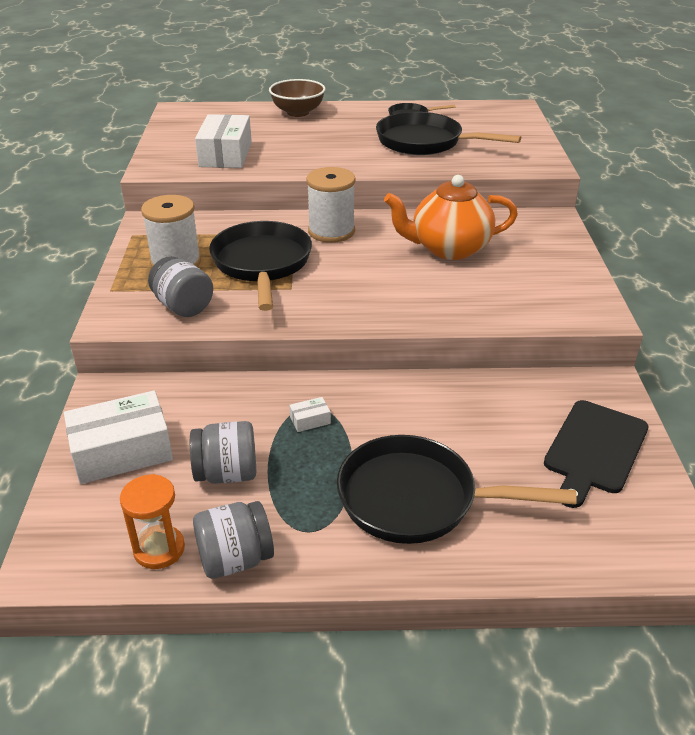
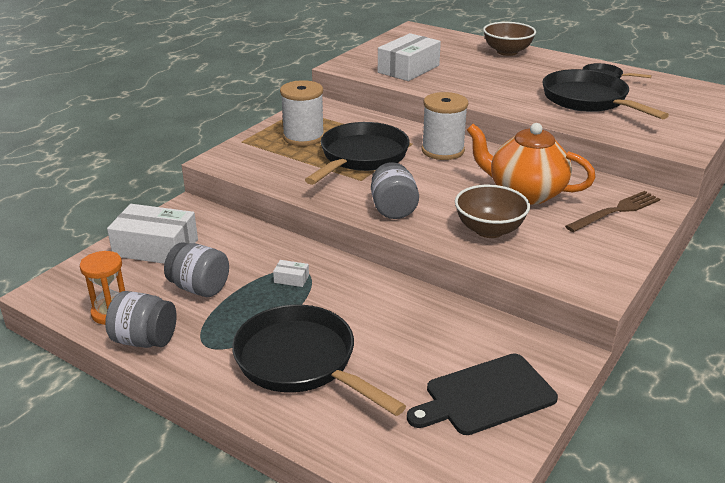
camera: 35 degrees right, 5 degrees down
(183, 306) = (273, 167): grey jar -> grey jar (393, 209)
(461, 295) = (489, 230): none -> brown bowl
(535, 240) = (615, 211): none -> brown fork

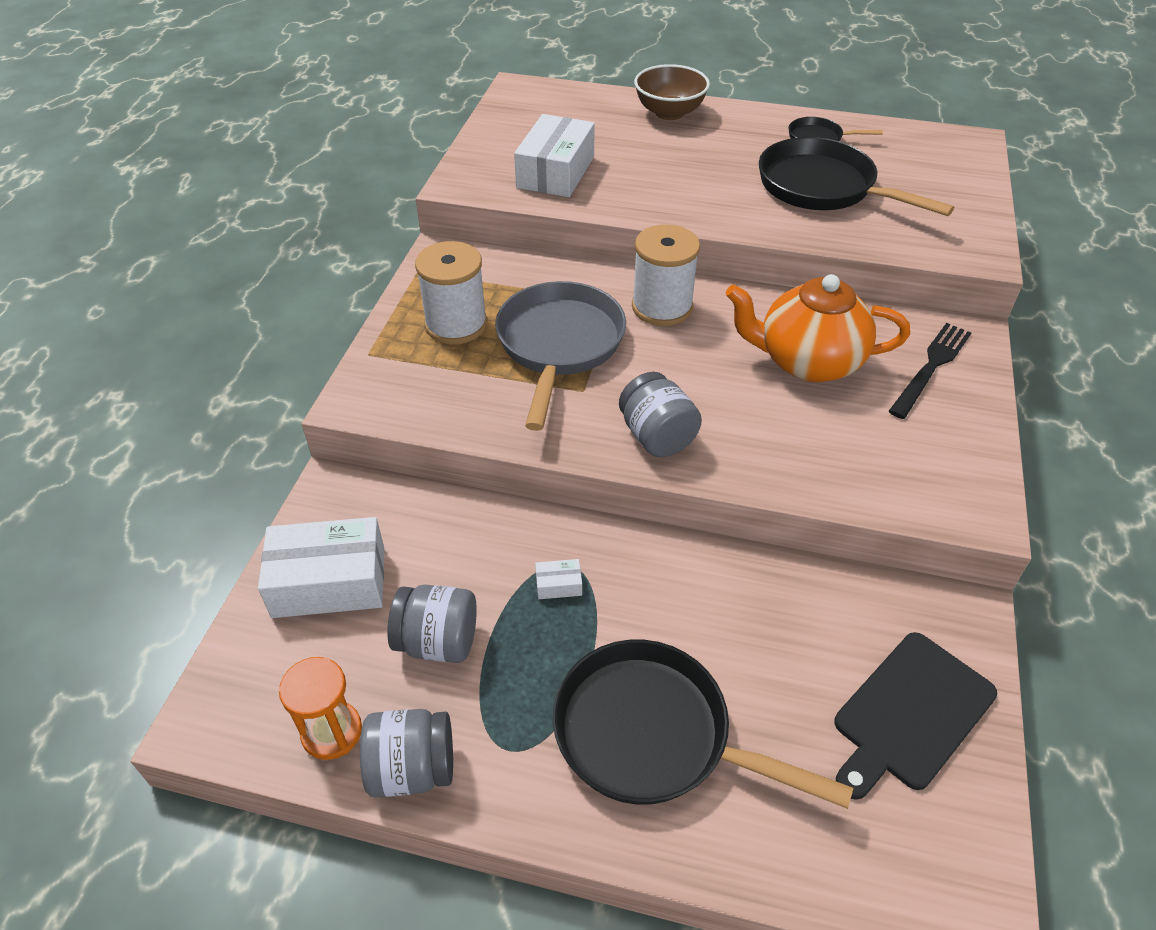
camera: 20 degrees left, 15 degrees up
(361, 157) = (559, 346): black pan -> grey pan
(489, 230) = (799, 442): brown bowl -> none
(615, 211) = (931, 367): brown fork -> black fork

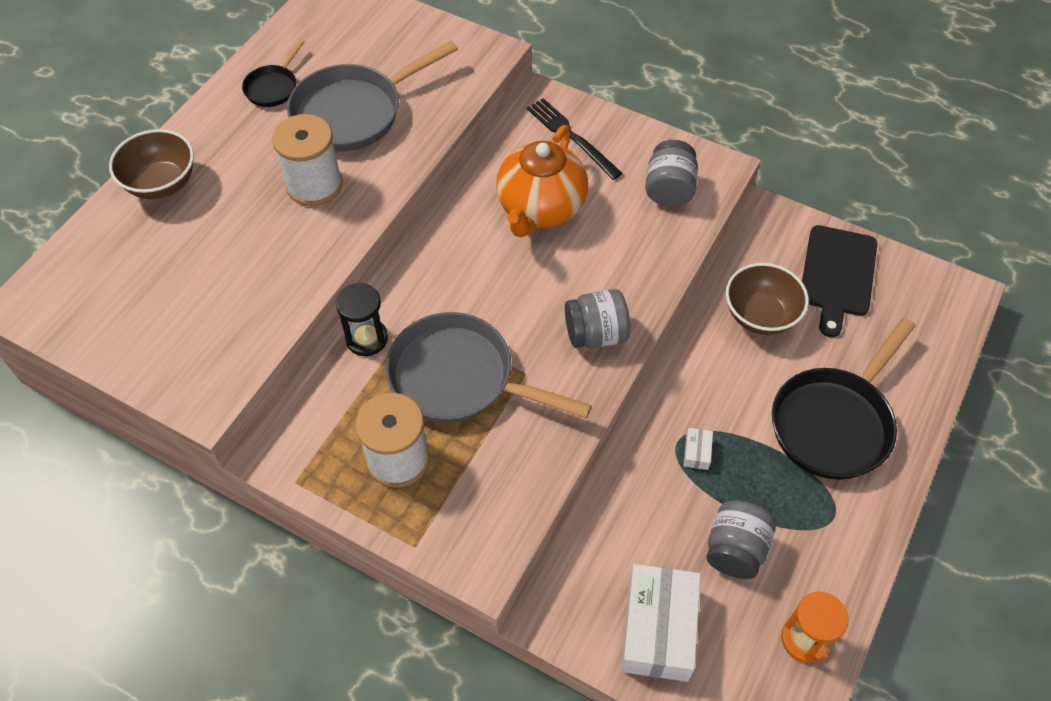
camera: 75 degrees left, 10 degrees up
(412, 768) = (842, 584): grey jar -> grey jar (669, 190)
(556, 172) = (226, 308): white box -> none
(580, 278) = (366, 339): none -> black hourglass
(662, 307) = (435, 286): white spool -> white spool (314, 185)
(789, 625) = (760, 315): none -> brown bowl
(823, 188) = (354, 112): black pan -> grey pan
(911, 714) = (838, 275): black cutting board -> black cutting board turned 45 degrees clockwise

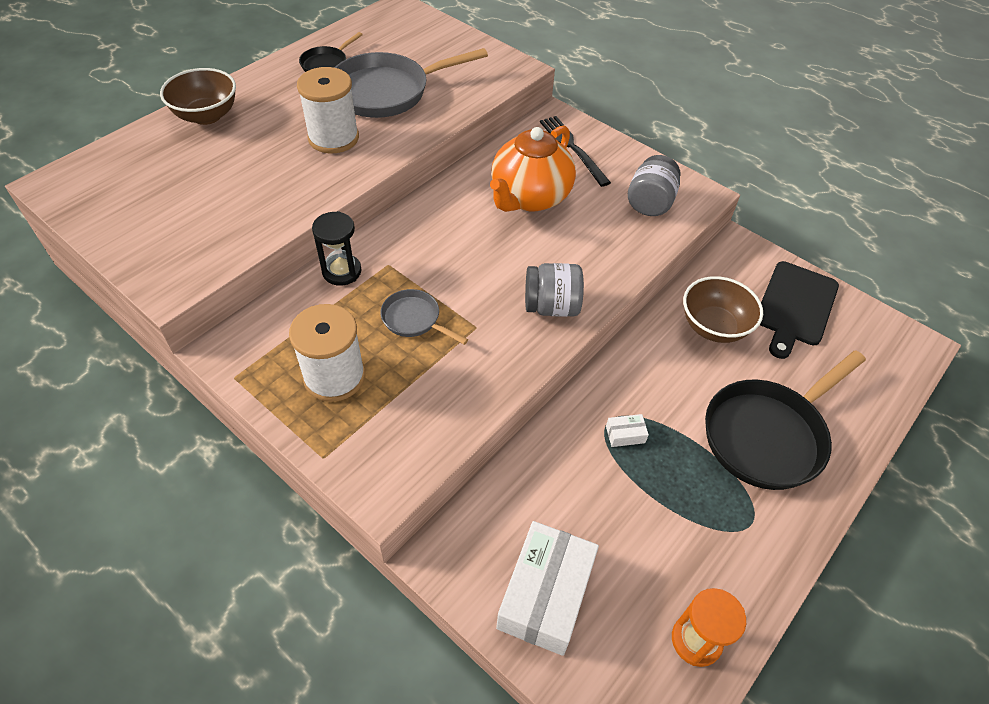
camera: 10 degrees right, 5 degrees down
(460, 378) = (414, 319): grey pan -> grey pan, size x0.50
(697, 452) = (625, 434): white box -> white box turned 60 degrees clockwise
(735, 550) = (642, 534): grey jar -> none

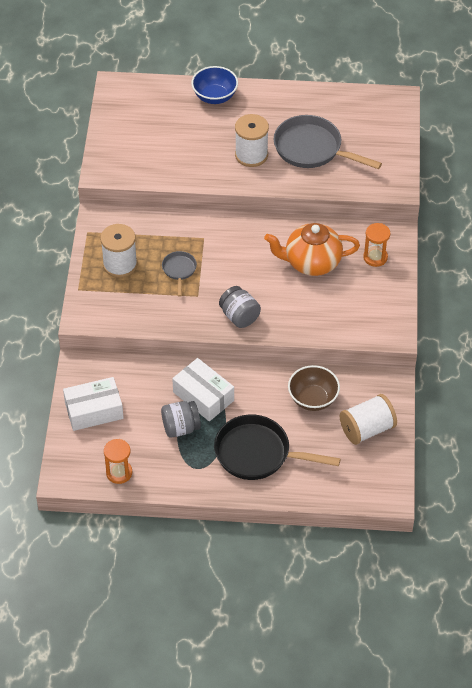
camera: 55 degrees right, 0 degrees up
(207, 116) = (215, 97): brown bowl -> blue bowl
(326, 64) = (308, 108): black pan -> none
(342, 271) = (181, 224): black hourglass -> none
(573, 148) = (375, 257): black fork -> orange hourglass
(625, 434) = (203, 396): white box -> white box, size x2.46
(650, 203) = (363, 316): grey jar -> grey jar (181, 427)
(795, 306) = (367, 429): black cutting board -> white spool

